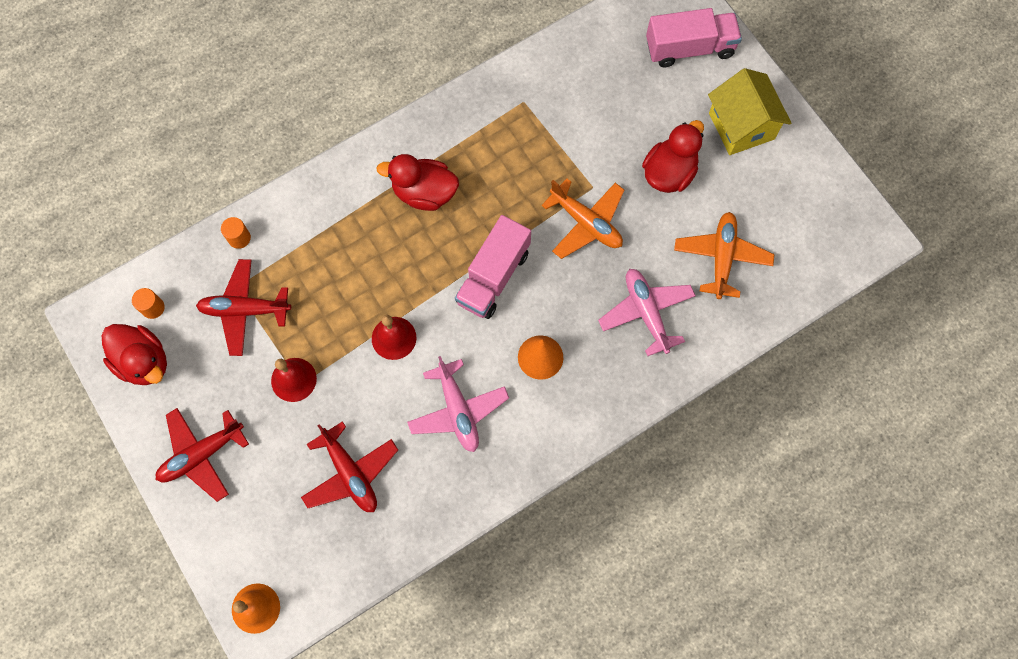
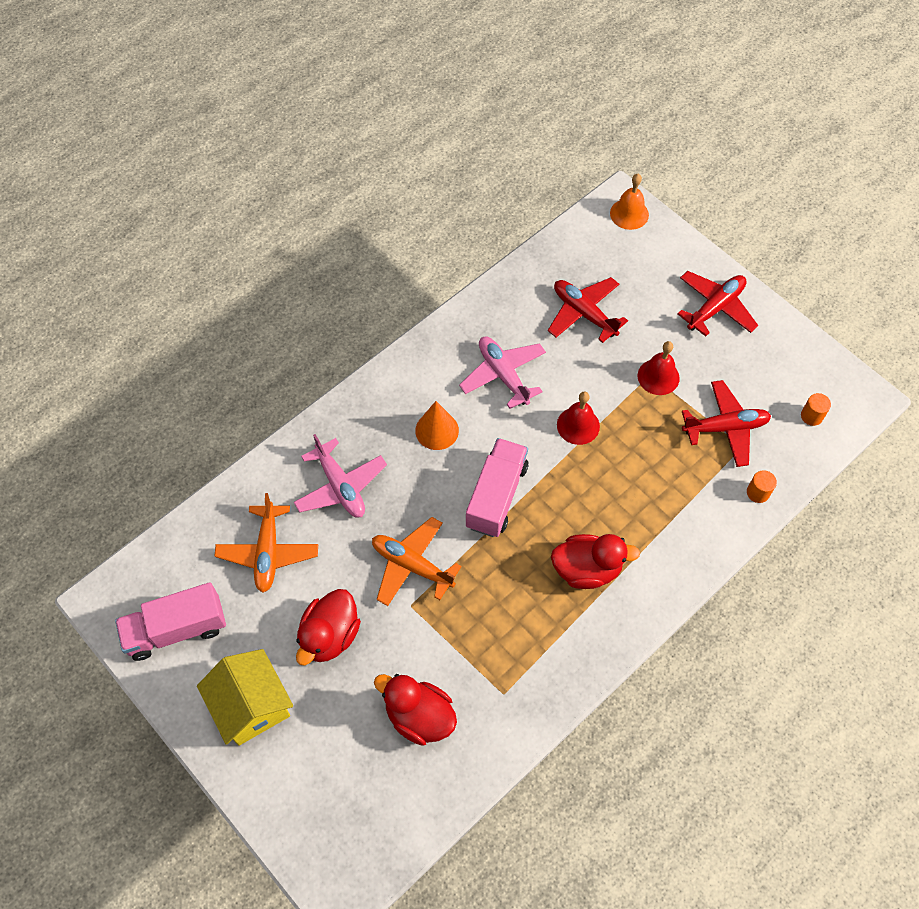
camera: 170 degrees right, 10 degrees down
(144, 362) = (798, 370): red duck -> red duck (419, 716)
(689, 48) = (317, 799): pink truck -> pink truck (176, 629)

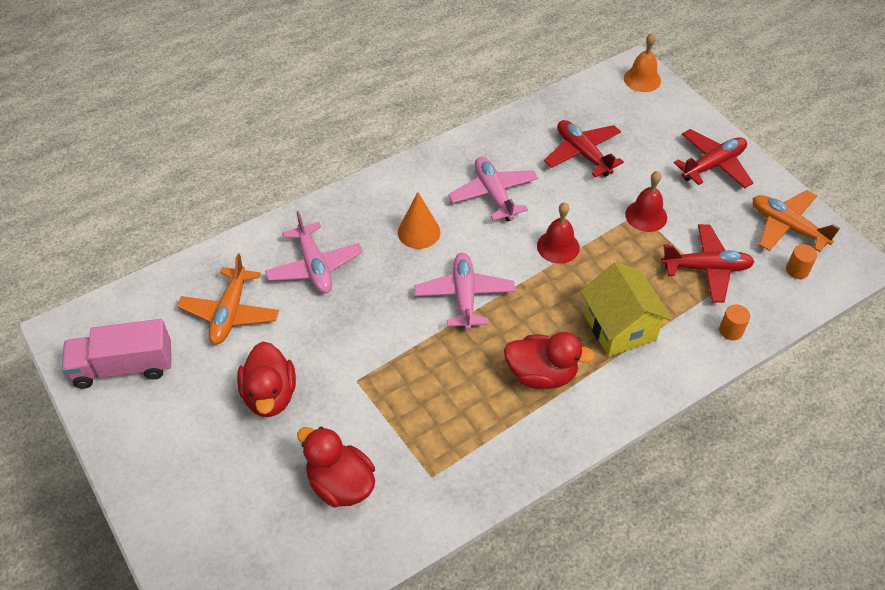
camera: 10 degrees right, 10 degrees down
(251, 706) = (176, 447): yellow house -> yellow house (619, 327)
(330, 635) = (270, 395): red duck -> red duck turned 45 degrees counterclockwise
(412, 565) = (367, 345): orange plane -> orange plane (787, 227)
(496, 496) = (464, 296): pink truck -> pink plane

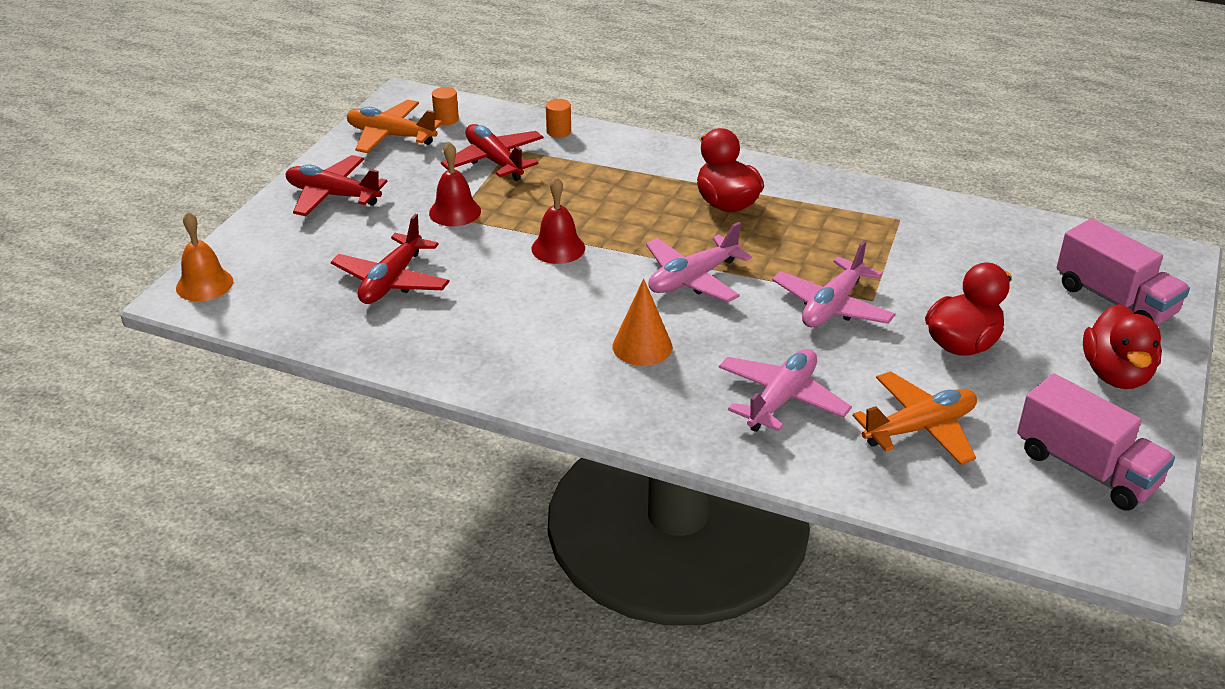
camera: 125 degrees left, 15 degrees down
(218, 536) = (1114, 300): none -> pink truck
(340, 484) = (975, 260): red duck -> red duck (1116, 374)
(493, 194) = (524, 318): pink plane -> pink plane (832, 306)
(619, 327) = (622, 183): yellow house -> none
(787, 227) = (391, 136): orange plane -> orange plane turned 105 degrees clockwise

